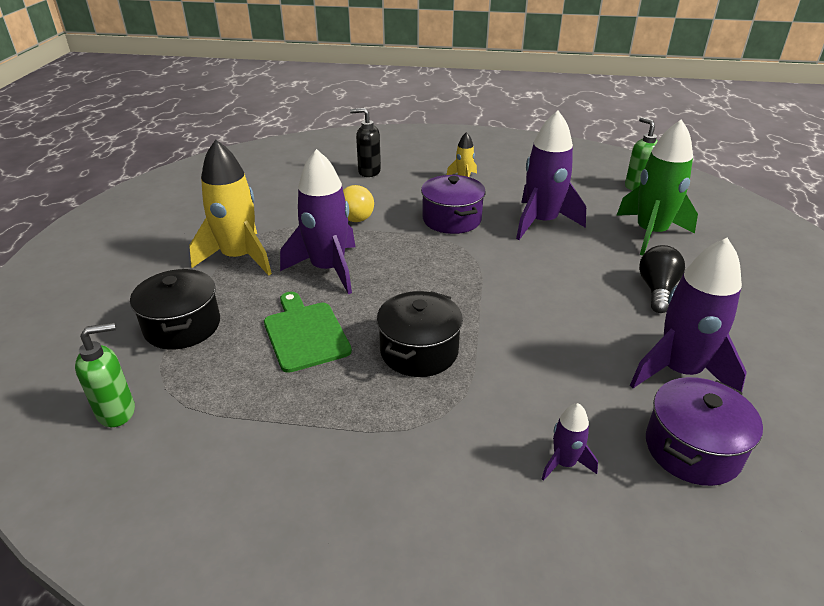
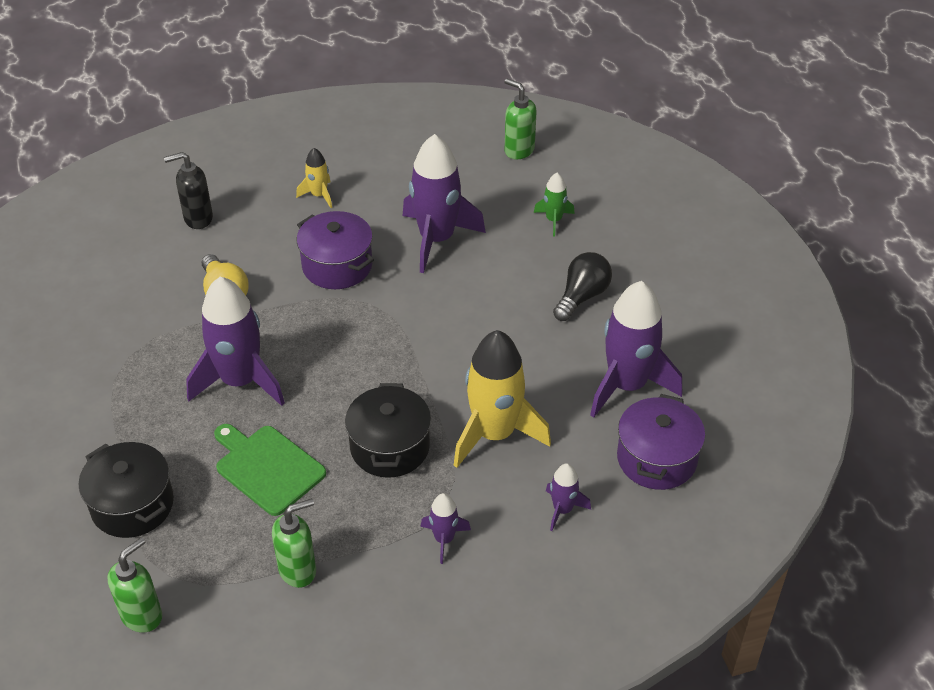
camera: 25 degrees left, 10 degrees up
(239, 257) = (128, 399): yellow rocket -> yellow rocket (495, 434)
(272, 424) = (298, 570): none -> green soap dispenser
(425, 447) = (444, 539): none -> purple rocket
(650, 233) = (554, 220): green rocket -> green rocket, size x0.47
(657, 290) = (582, 296): black light bulb -> black light bulb turned 45 degrees clockwise

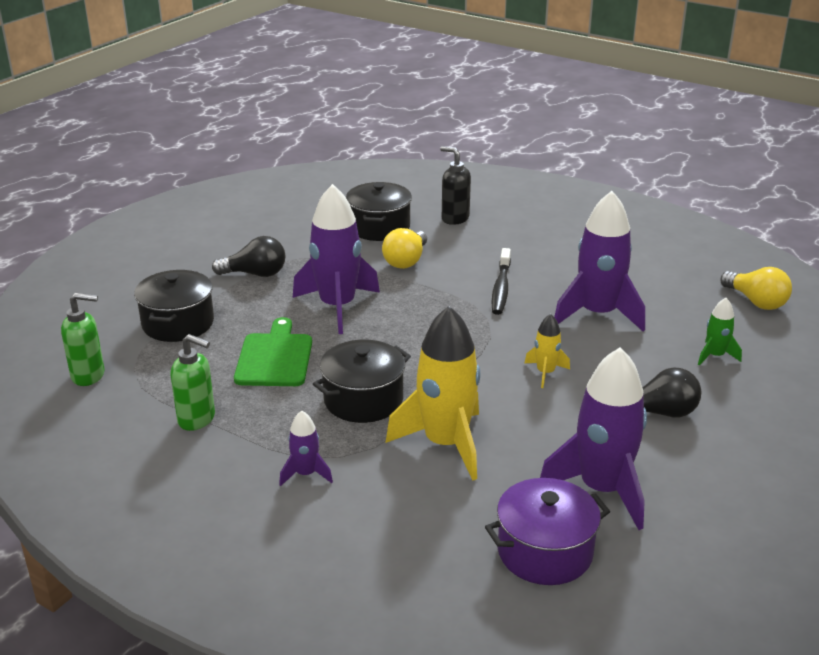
camera: 50 degrees right, 15 degrees down
(116, 403) = (255, 274): none -> black light bulb
(147, 274) = (379, 227): none -> black pot
(319, 195) = (553, 247): yellow rocket -> yellow rocket (545, 373)
(337, 266) = (501, 288): purple pot -> black toothbrush
(518, 150) = (756, 301): green soap dispenser -> yellow light bulb
(562, 509) = (414, 523): purple rocket -> none

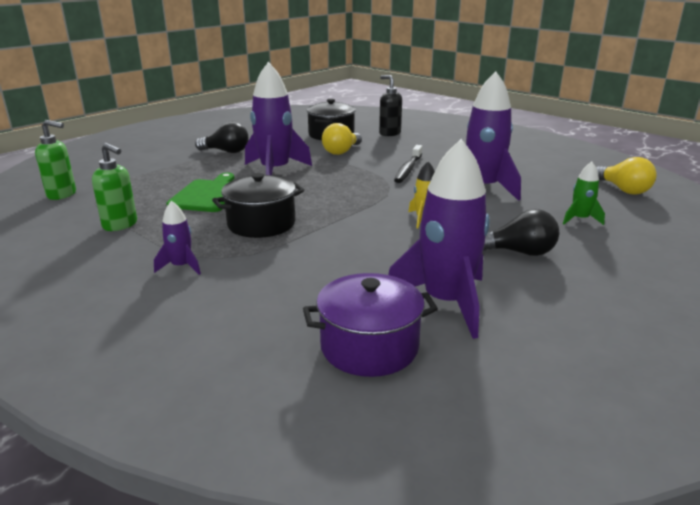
camera: 10 degrees right, 5 degrees down
(178, 323) = (151, 172): black pot -> none
(445, 444) = (314, 257): yellow rocket -> none

